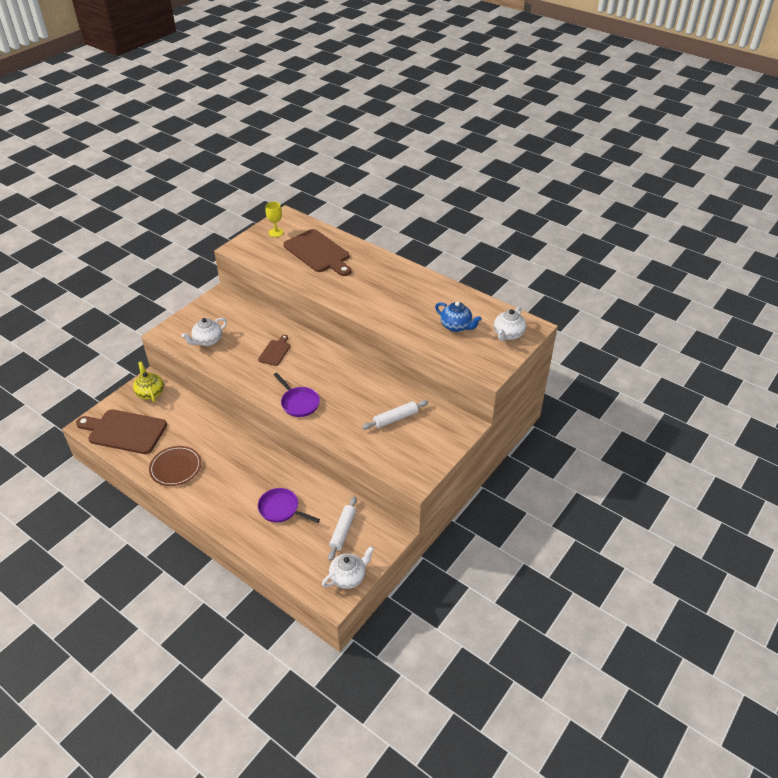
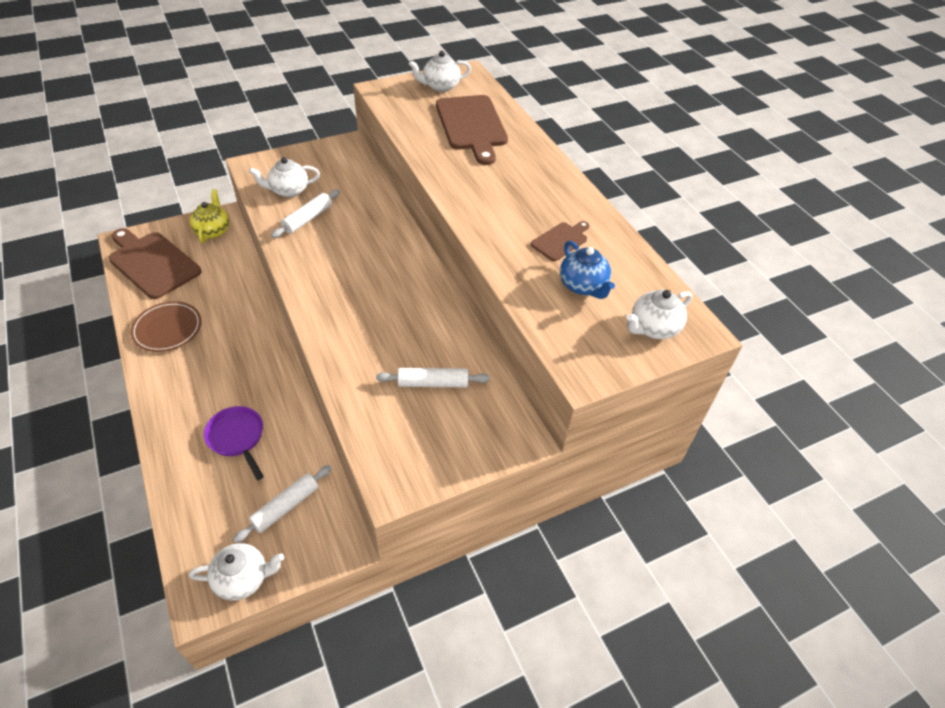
camera: 25 degrees right, 5 degrees up
(237, 354) = (308, 219): none -> white rolling pin
(275, 352) = (353, 232): brown cutting board -> brown cutting board (561, 240)
(276, 232) = (440, 86): yellow goblet -> white teapot
(299, 403) = (329, 308): purple pan -> none

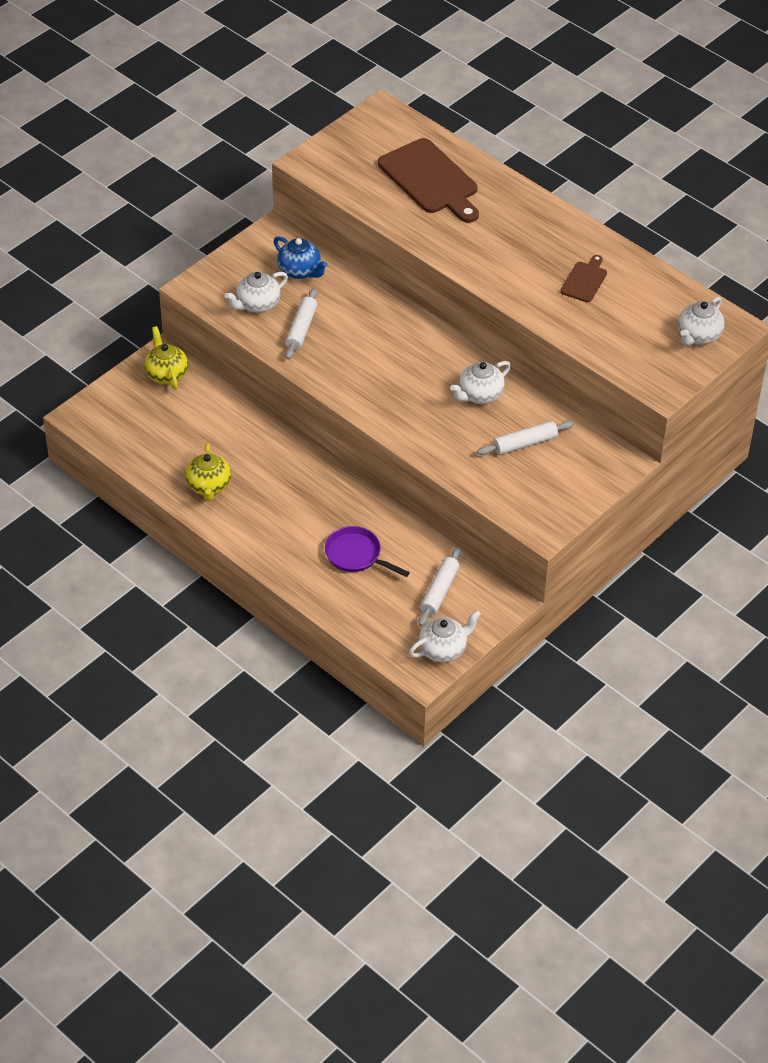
camera: 20 degrees left, 0 degrees up
(152, 263) = (133, 428): brown cutting board -> none
(167, 329) = (209, 486): brown plate -> yellow teapot
(440, 86) = (366, 139): white teapot -> white teapot (480, 395)
(583, 286) = (625, 317): blue teapot -> blue teapot (300, 271)

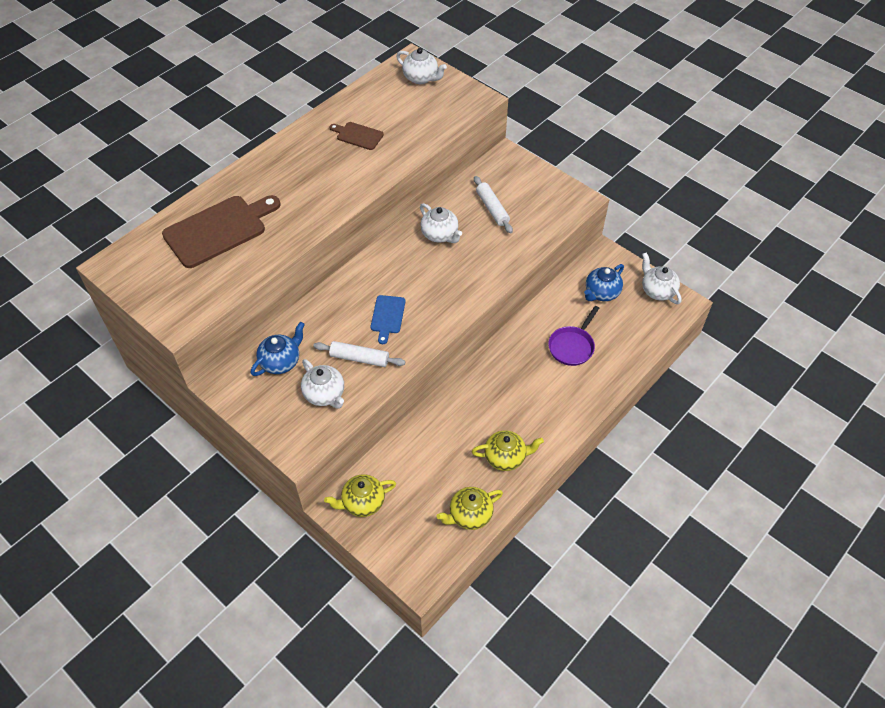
camera: 90 degrees left, 5 degrees up
(144, 455) = (469, 515): none -> yellow teapot
(357, 350) = (387, 316): none -> blue cutting board
(439, 591) = (601, 293): white rolling pin -> blue teapot

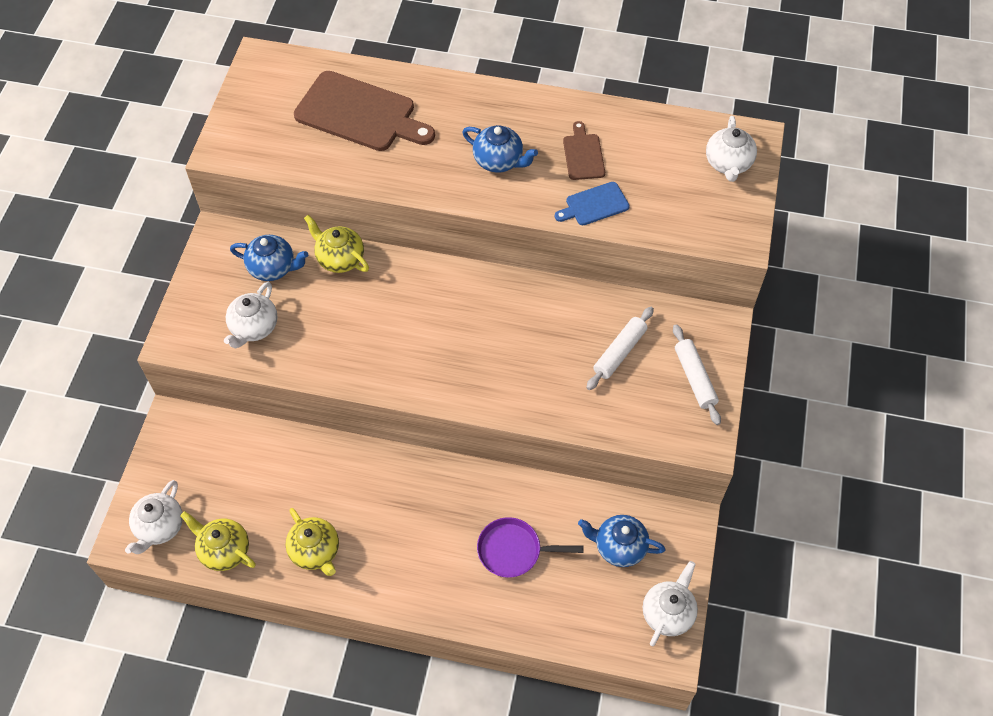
camera: 60 degrees right, 5 degrees up
(327, 176) = (499, 161): none -> blue teapot
(359, 358) = (317, 334): white rolling pin -> white rolling pin (694, 378)
(362, 502) = (189, 441): yellow teapot -> yellow teapot (340, 259)
(387, 316) = (388, 330): blue cutting board -> blue cutting board (594, 205)
(440, 235) = (540, 320): white teapot -> white teapot (160, 527)

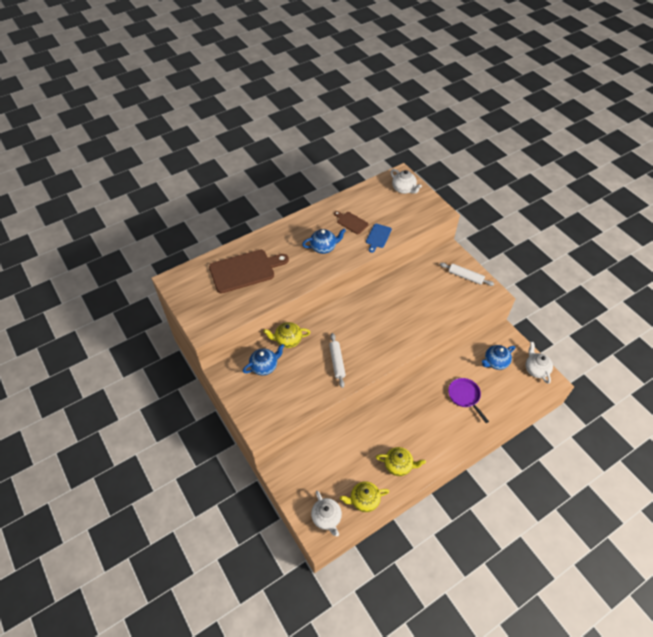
camera: 45 degrees left, 5 degrees down
(254, 328) = (287, 396): white teapot -> none
(513, 550) = (465, 396): purple pan -> purple pan turned 105 degrees clockwise
(619, 352) = (431, 288): white rolling pin -> white rolling pin (337, 362)

